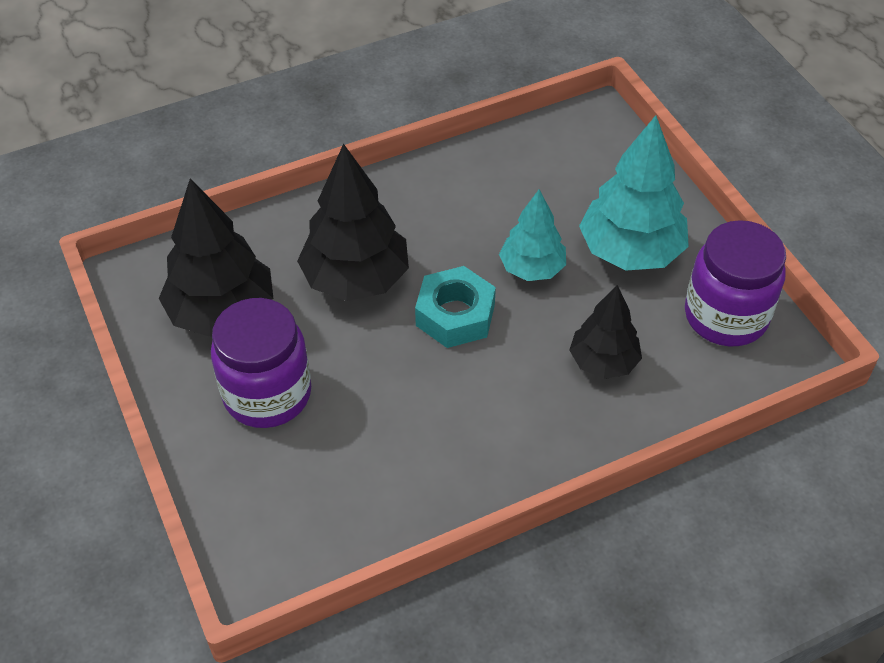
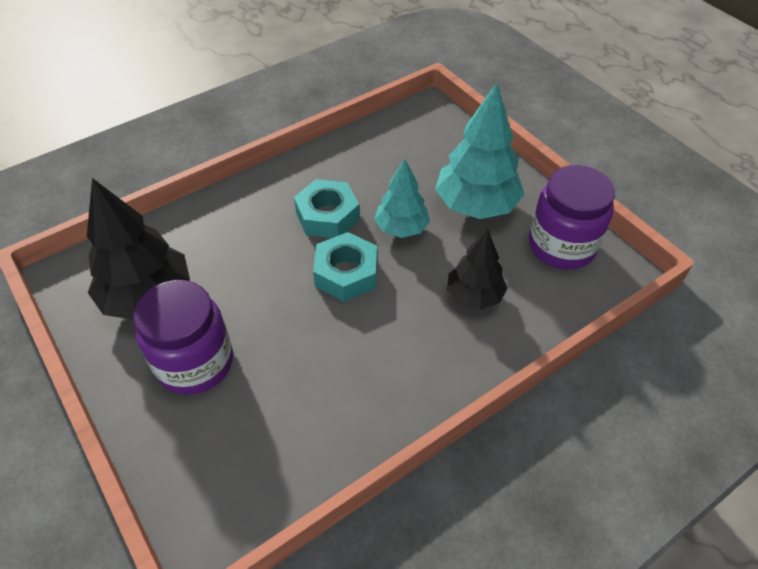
camera: 10 degrees left, 0 degrees up
(356, 279) = (259, 255): black tree -> none
(444, 242) = (327, 216): none -> turquoise nut

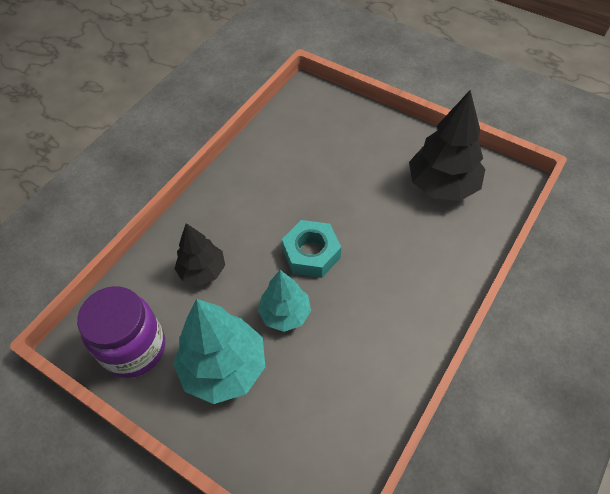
camera: 160 degrees right, 5 degrees up
(195, 363) = (375, 158): purple jar -> none
(327, 216) = (357, 302): turquoise nut -> none

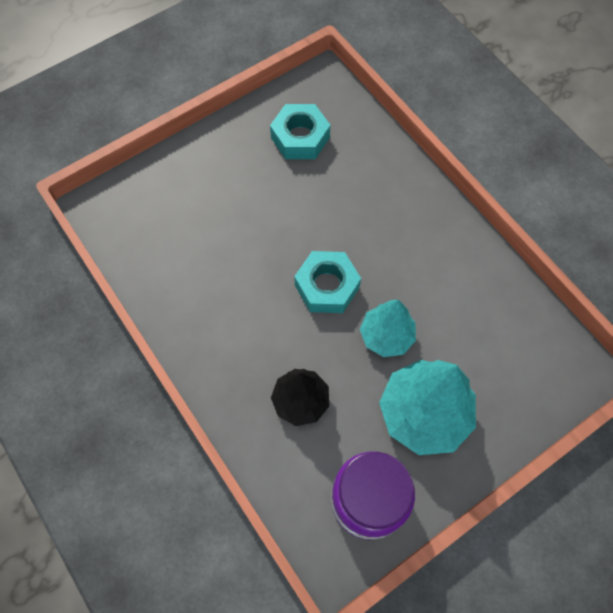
camera: 70 degrees left, 10 degrees up
(442, 185) = (300, 137): black tree -> turquoise nut

